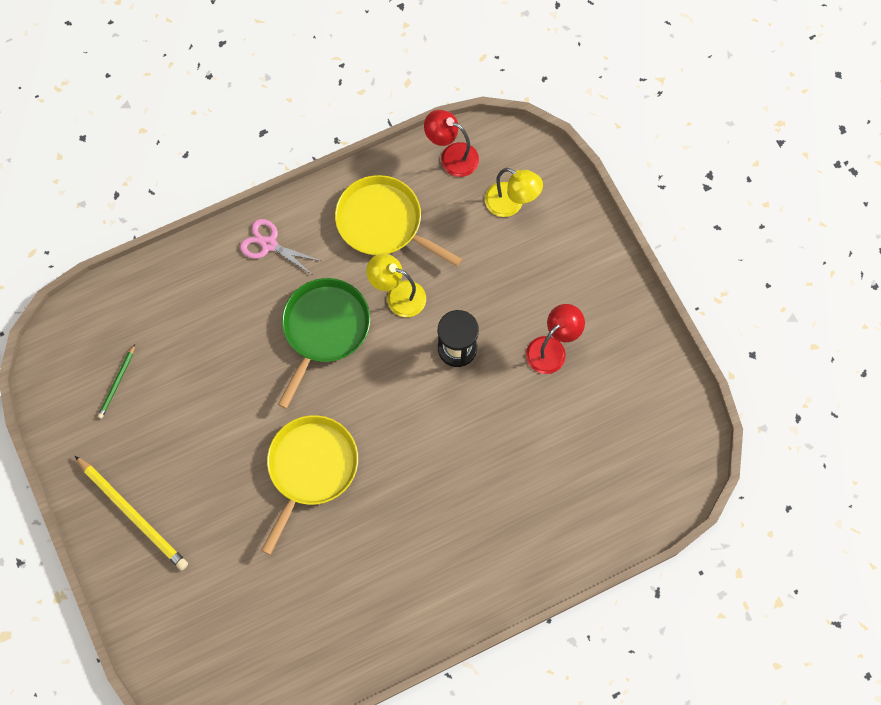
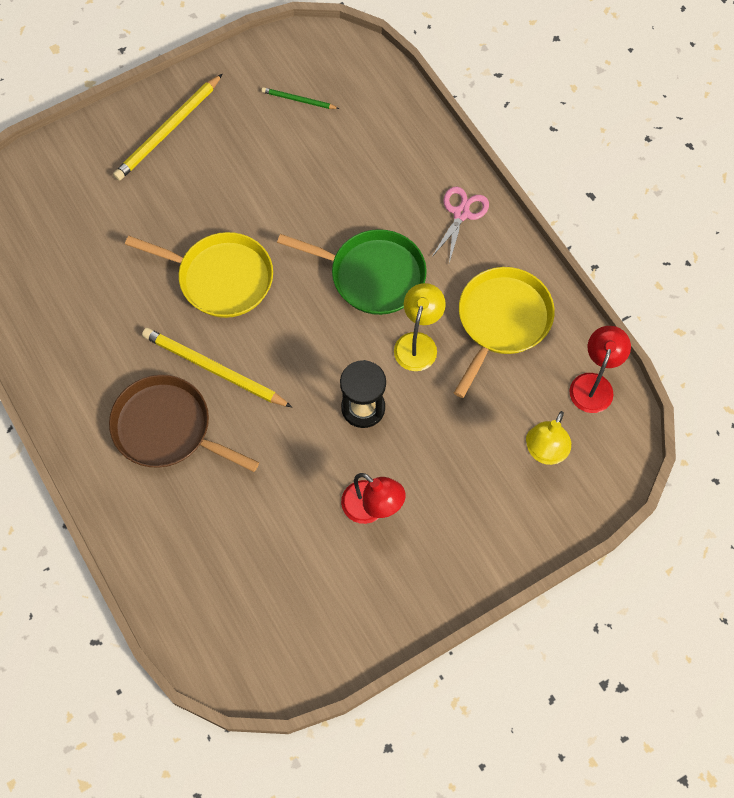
camera: 85 degrees right, 5 degrees down
(406, 478) = (213, 369): none -> yellow pencil
(462, 523) = (167, 428): none -> brown pan

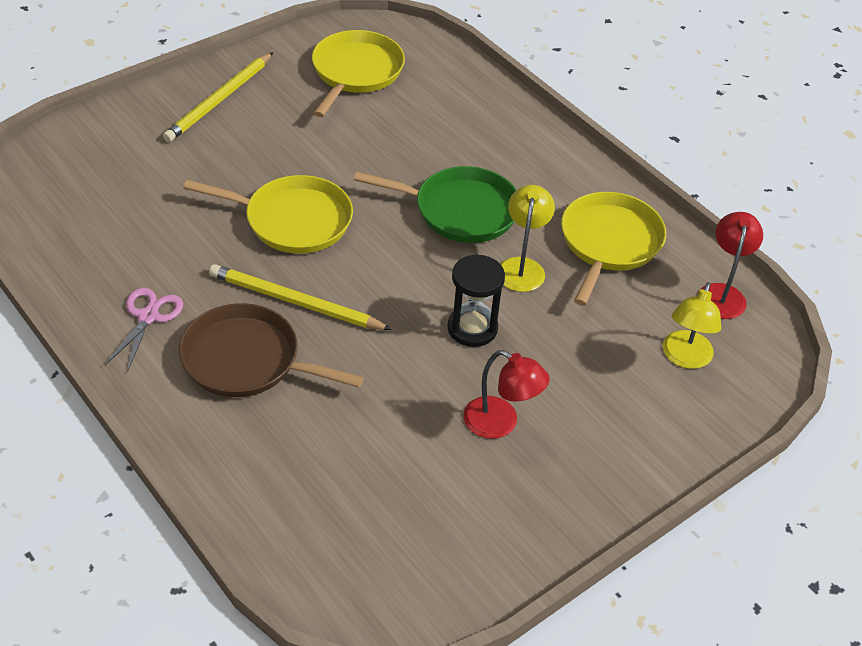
camera: 10 degrees left, 20 degrees down
(298, 100) = (356, 72): green pencil -> yellow pan
(461, 213) = (544, 156): pink scissors -> pink scissors (148, 317)

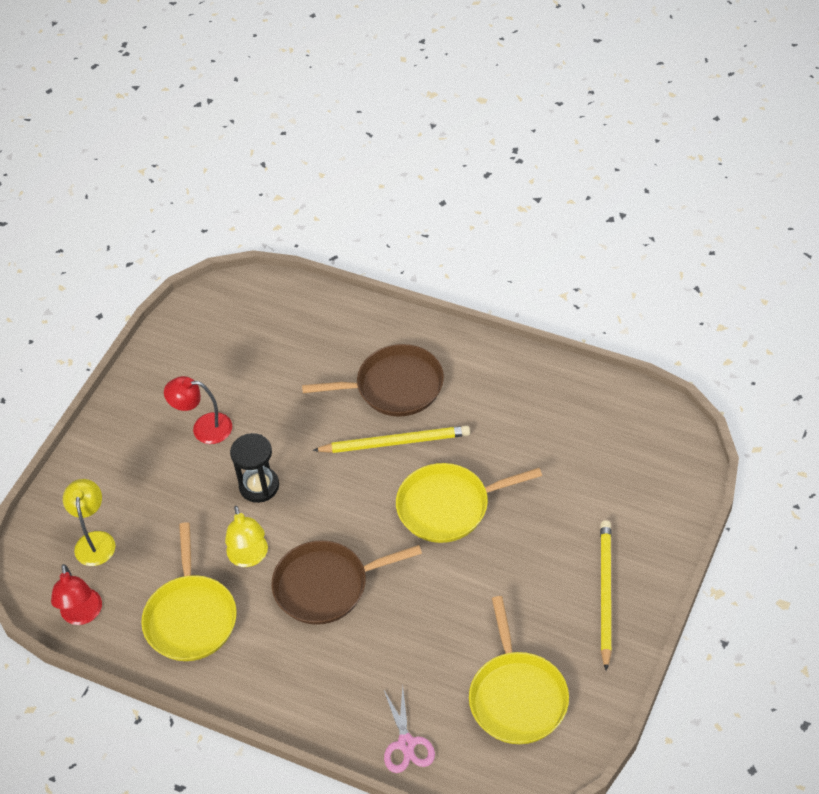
camera: 160 degrees right, 5 degrees up
(148, 317) = (483, 382): pink scissors -> pink scissors (406, 744)
(460, 211) = (326, 586): green pan -> brown pan

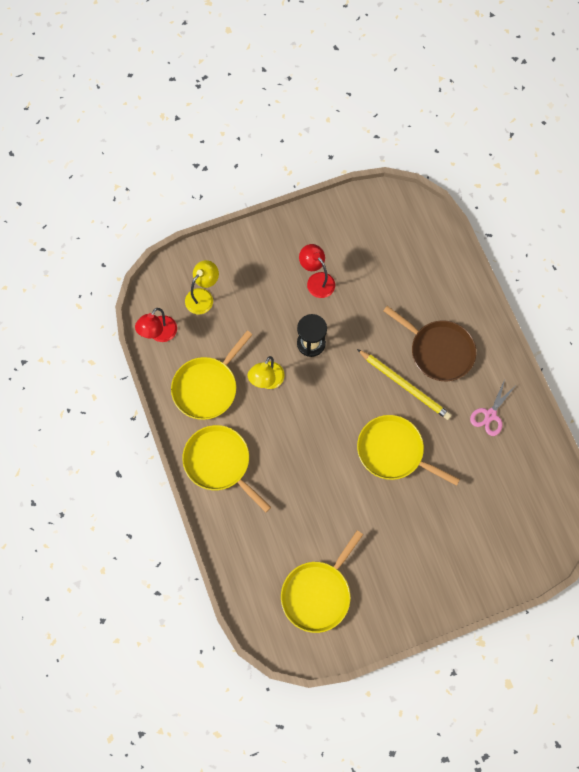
camera: 40 degrees right, 20 degrees up
(281, 674) = (219, 462): none -> yellow pan
(326, 586) = (287, 435): brown pan -> none
(406, 744) = (240, 562): pink scissors -> pink scissors (490, 415)
(605, 593) = (421, 583): yellow pencil -> none

